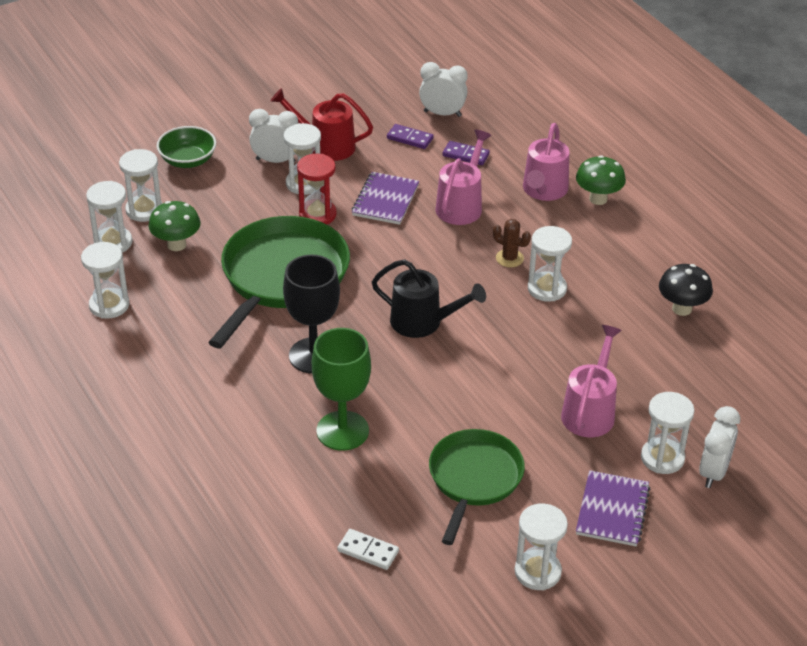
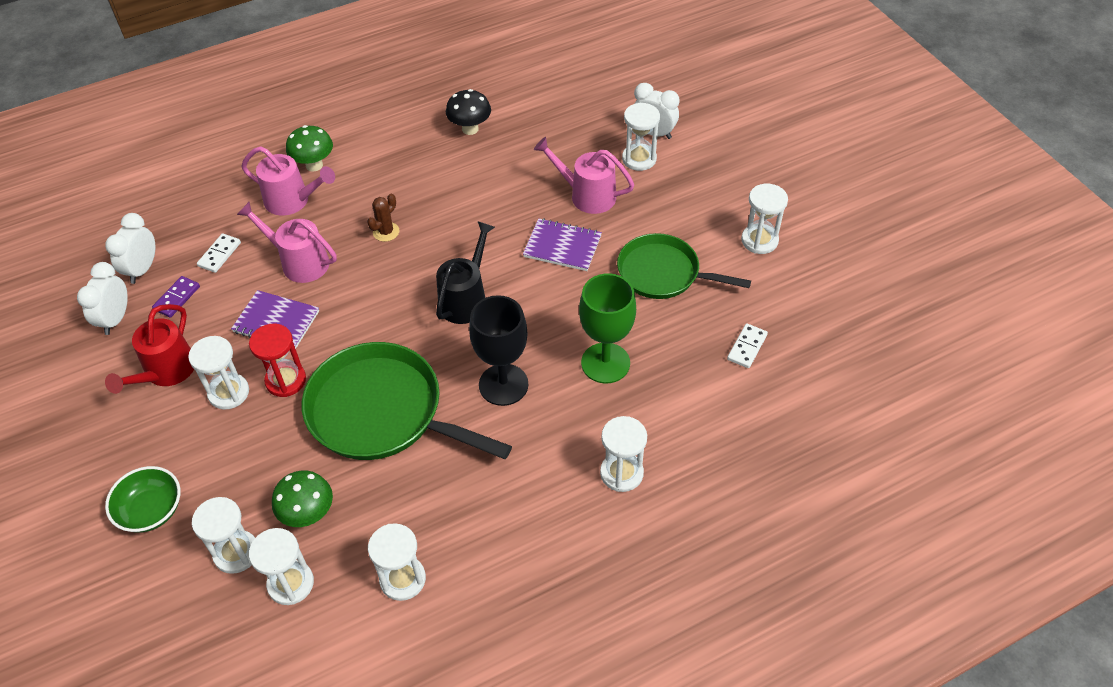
camera: 85 degrees left, 10 degrees up
(275, 161) = (179, 420): white clock -> white clock (115, 319)
(466, 155) = (219, 254): purple domino -> white domino
(547, 288) = (432, 209): white hourglass -> white hourglass (621, 473)
(612, 510) = (694, 192): purple notebook -> purple notebook (562, 246)

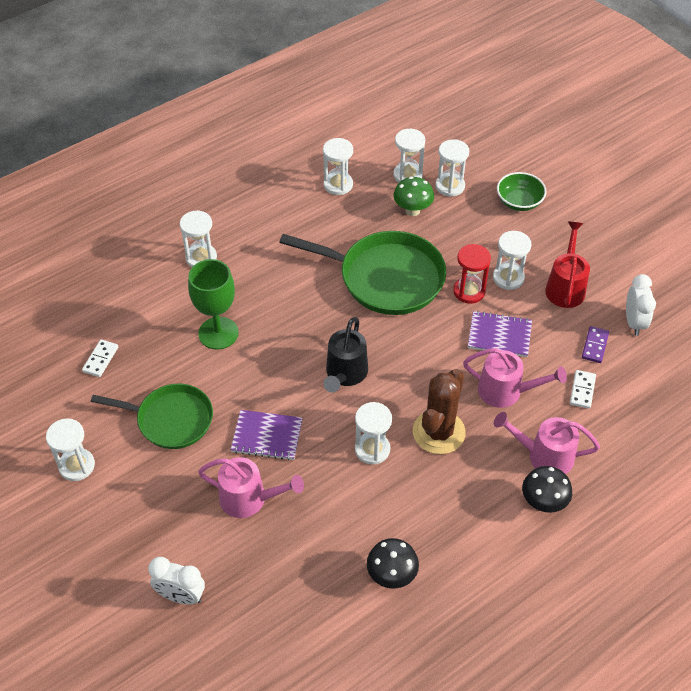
camera: 170 degrees right, 0 degrees up
(142, 269) = (642, 368): white clock -> none
(314, 165) = (543, 503): green mushroom -> black mushroom
(386, 232) = (438, 432): brown cactus -> brown cactus, size x2.06
(503, 385) = (298, 307): black goblet -> none
(639, 159) = (197, 555): white hourglass -> white hourglass (372, 449)

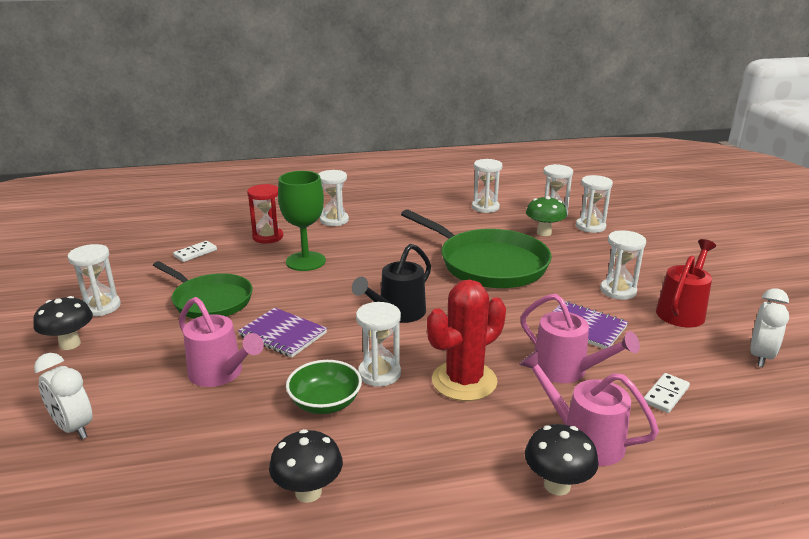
camera: 25 degrees right, 25 degrees down
(92, 519) = (70, 344): none -> black mushroom
(438, 432) = (464, 381): brown cactus -> red cactus
(469, 291) = (568, 290): red hourglass -> red hourglass (268, 237)
(519, 201) = (657, 248): green bowl -> green bowl (325, 403)
(595, 346) = (699, 362): purple domino -> none

